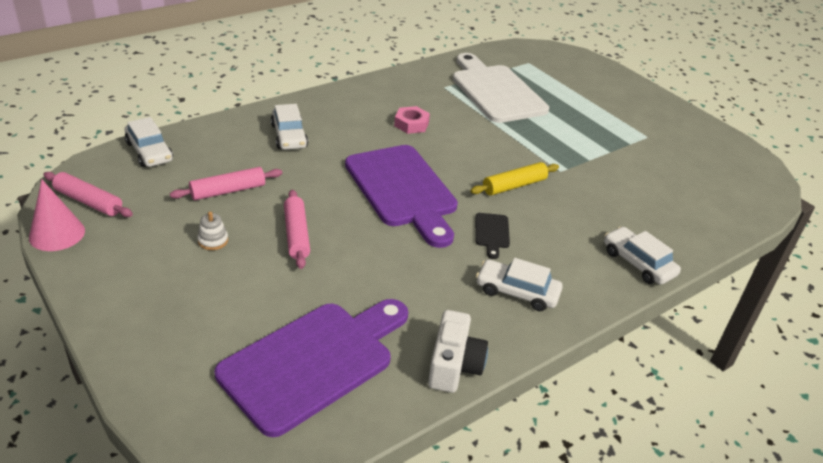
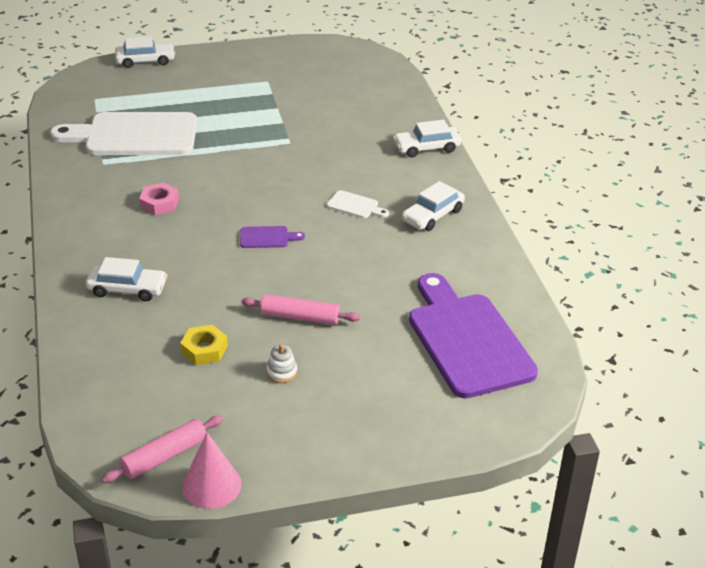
camera: 65 degrees left, 0 degrees up
(149, 152) = (92, 398): white car -> white car (145, 61)
(228, 191) = (204, 349): pink rolling pin -> yellow nut
(403, 190) = (267, 237): purple cutting board -> purple cutting board, size x0.40
(454, 365) = (498, 269): white camera -> none
(492, 233) = (355, 206): black cutting board -> white cutting board
(514, 185) = (296, 174): yellow rolling pin -> none

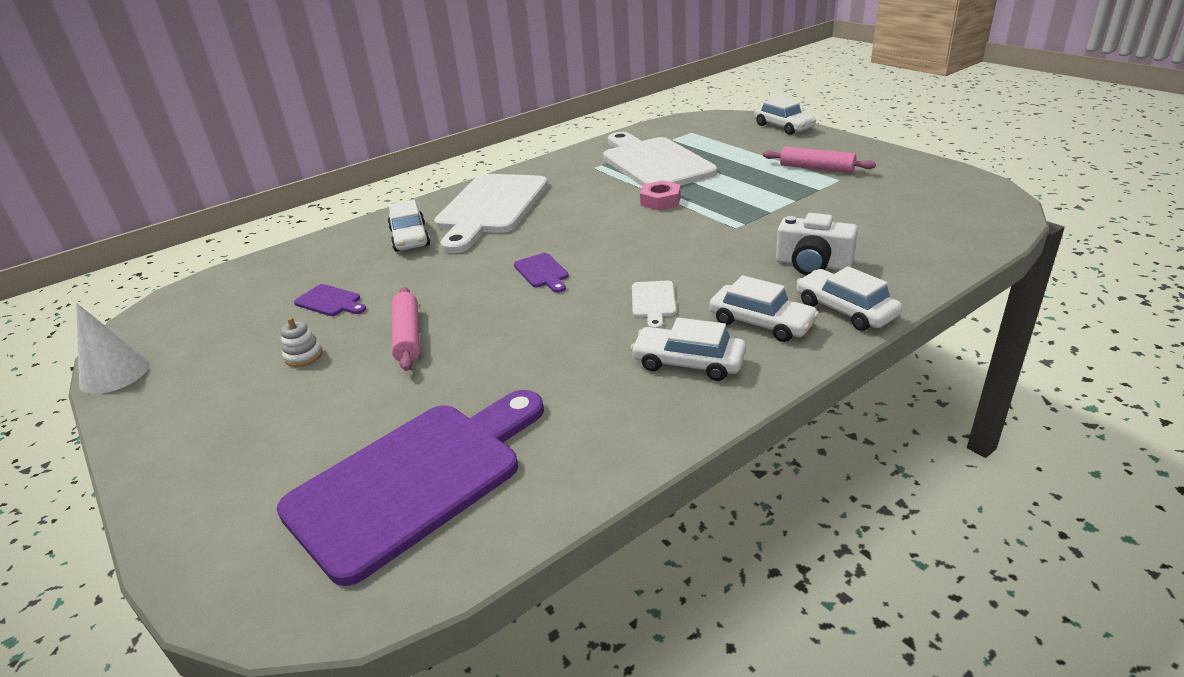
camera: 70 degrees right, 5 degrees down
(119, 235) = (490, 208): none -> white cutting board
(159, 203) = (555, 207): pink nut -> pink nut (660, 201)
(164, 456) = (161, 334): pink rolling pin -> pink rolling pin (816, 168)
(204, 349) = (330, 301): yellow nut -> purple cutting board
(211, 485) = (115, 373): pink cone -> white cone
(368, 137) = (812, 264): none -> white camera
(414, 178) = (761, 323): none -> white car

